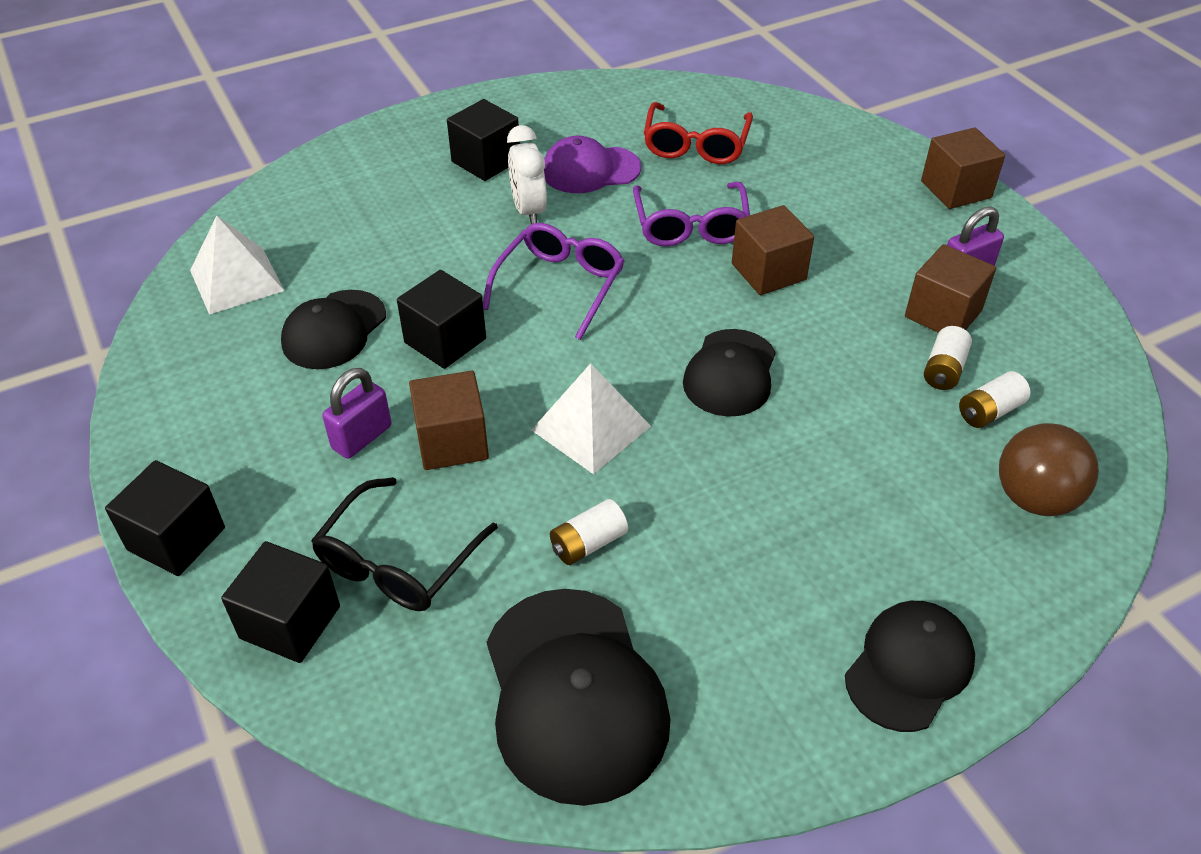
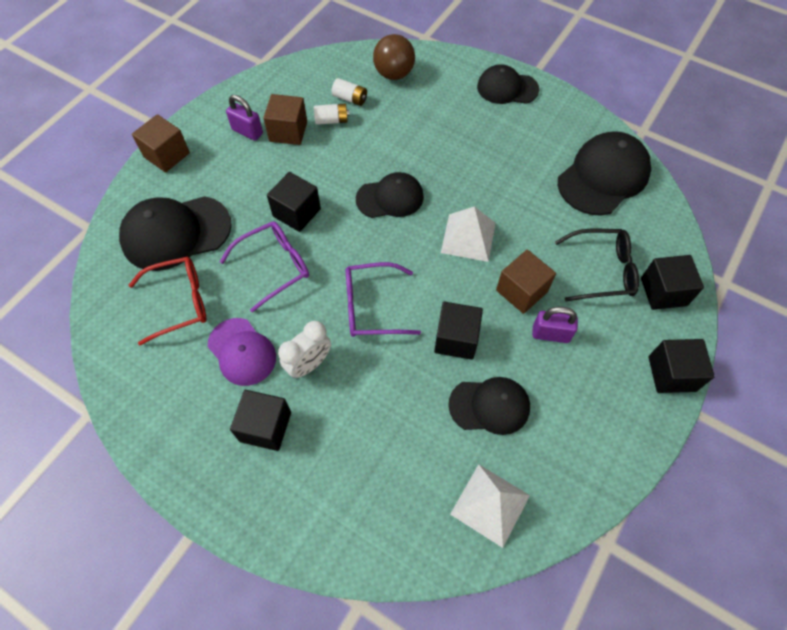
camera: 120 degrees left, 15 degrees up
(588, 543) = (534, 205): white battery -> none
(768, 272) = (296, 212): brown cube -> black cube
(806, 166) = (176, 233): none -> black cap

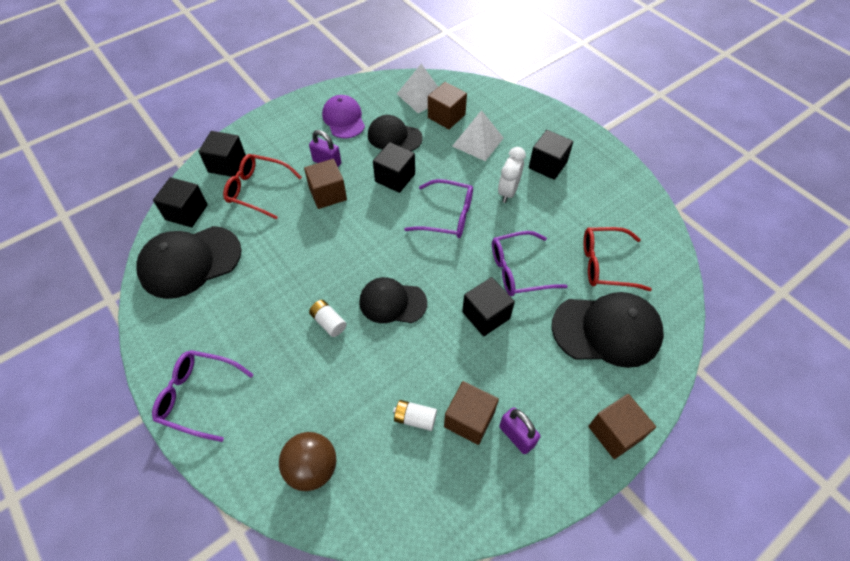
camera: 160 degrees left, 5 degrees down
(242, 352) = (557, 213): purple cap -> purple cap (344, 119)
(309, 364) = (508, 192): white clock -> white clock turned 45 degrees counterclockwise
(350, 98) = (382, 445): white battery -> white battery (328, 322)
(434, 472) = (446, 116): none -> brown cube
(468, 237) = (343, 245): white pyramid -> white pyramid (478, 142)
(507, 88) = (198, 396): black cap -> purple glasses
(602, 270) = (257, 190): black glasses -> red glasses
(671, 374) = (267, 121): black cube -> black cube (186, 212)

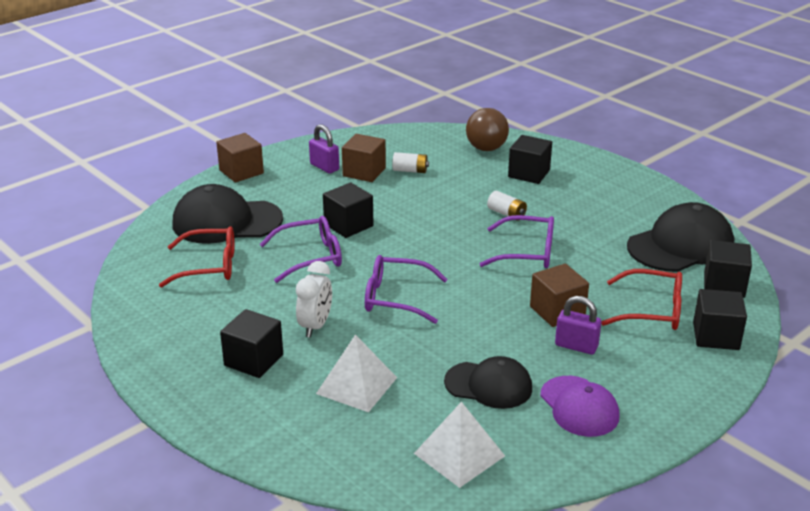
camera: 175 degrees right, 25 degrees down
(198, 396) = (600, 172): purple glasses -> purple glasses (527, 252)
(392, 302) = (446, 229): black cap -> none
(395, 178) = (473, 333): black cube -> black cube (529, 173)
(446, 116) = (410, 421): brown cube -> none

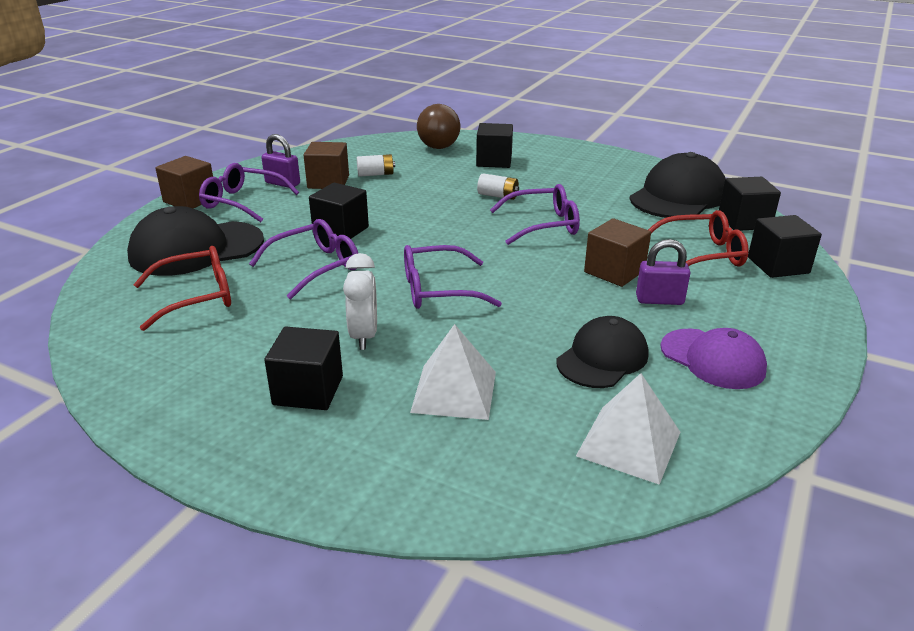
camera: 20 degrees left, 0 degrees up
(282, 181) = (242, 202): none -> purple glasses
(488, 385) = (602, 358): black cap -> black cap turned 45 degrees counterclockwise

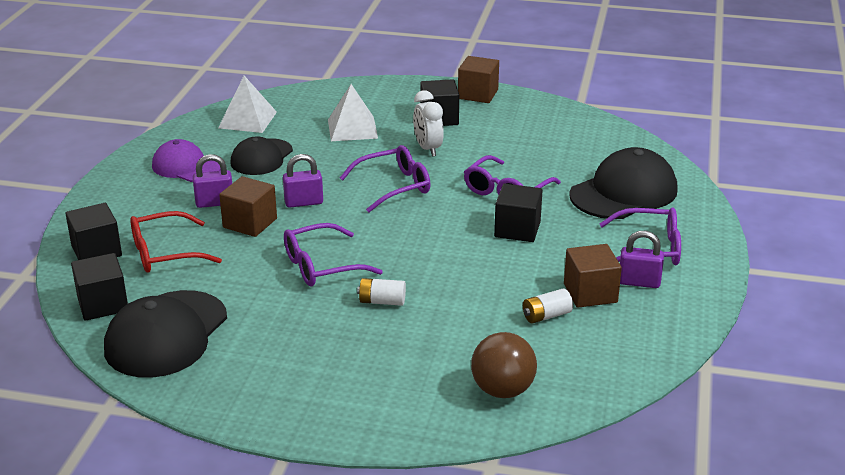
camera: 165 degrees right, 0 degrees up
(190, 200) = (705, 243): brown cube -> brown cube (478, 94)
(197, 297) = (571, 156): red glasses -> none
(494, 161) = (410, 369): black cube -> none
(551, 286) = (304, 202): none -> purple padlock

